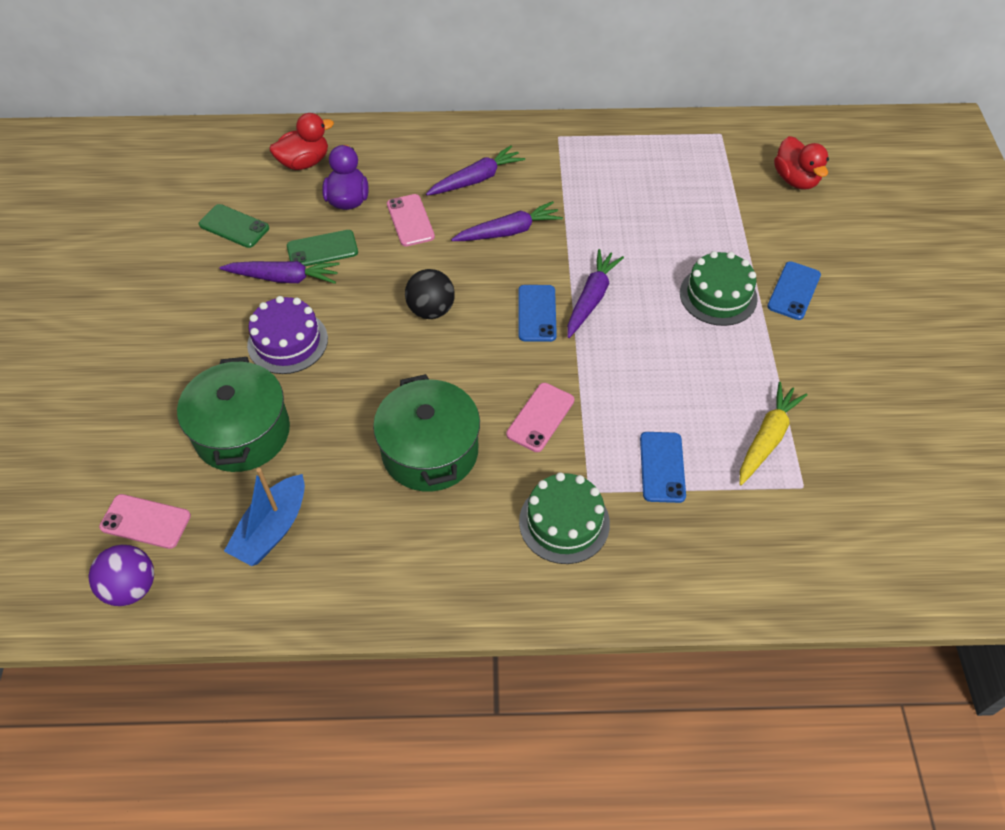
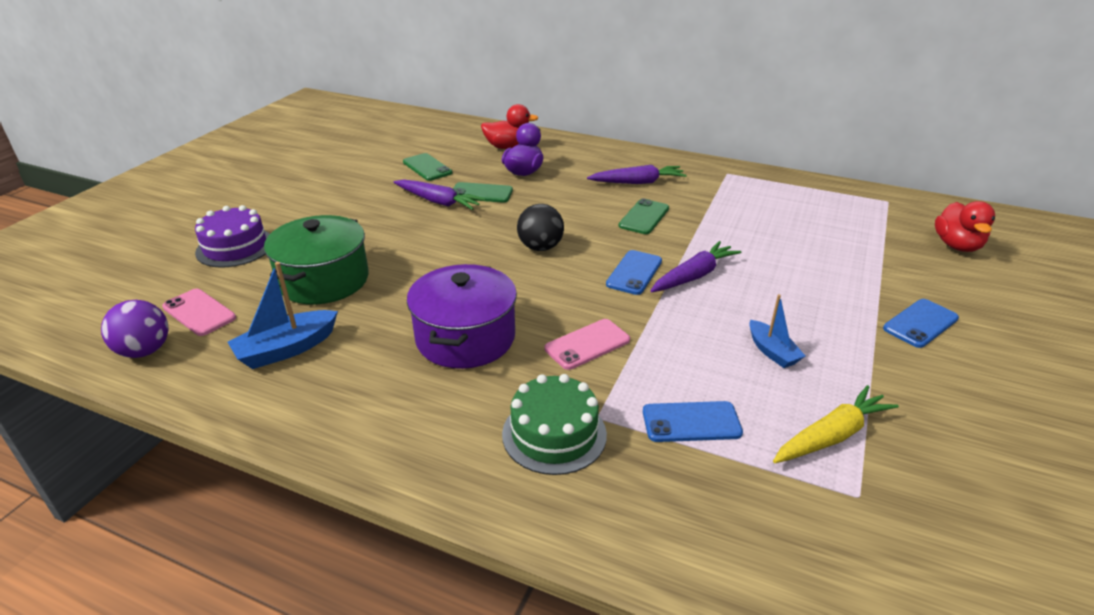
camera: 25 degrees right, 20 degrees down
(287, 342) = (408, 237): purple cake -> purple cake (235, 247)
(410, 220) = (564, 193): pink phone -> none
(430, 451) = (465, 338): green pot -> purple pot
(508, 231) = (644, 217): purple carrot -> green phone
(662, 467) = (691, 422): blue phone -> blue phone turned 60 degrees clockwise
(692, 367) = (772, 351): none -> blue boat
(718, 295) = (829, 306): green cake -> none

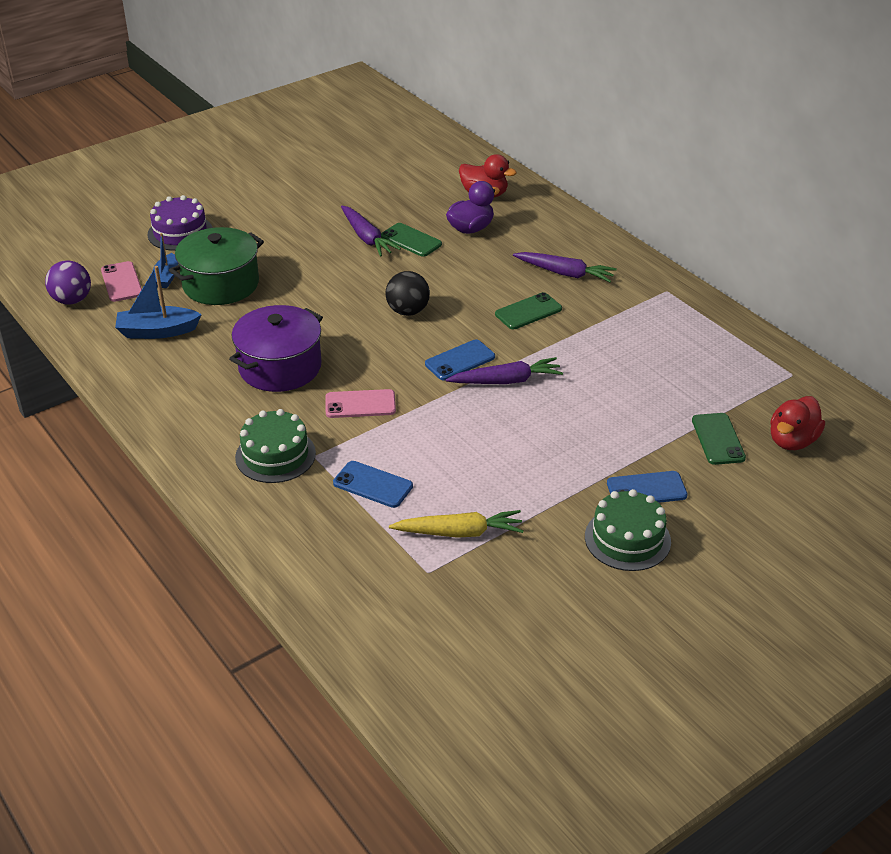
camera: 30 degrees right, 5 degrees up
(427, 167) = (389, 197): green phone -> green phone (718, 439)
(772, 351) = (492, 462): blue boat -> blue boat (166, 277)
(969, 374) = (627, 539): none -> green cake

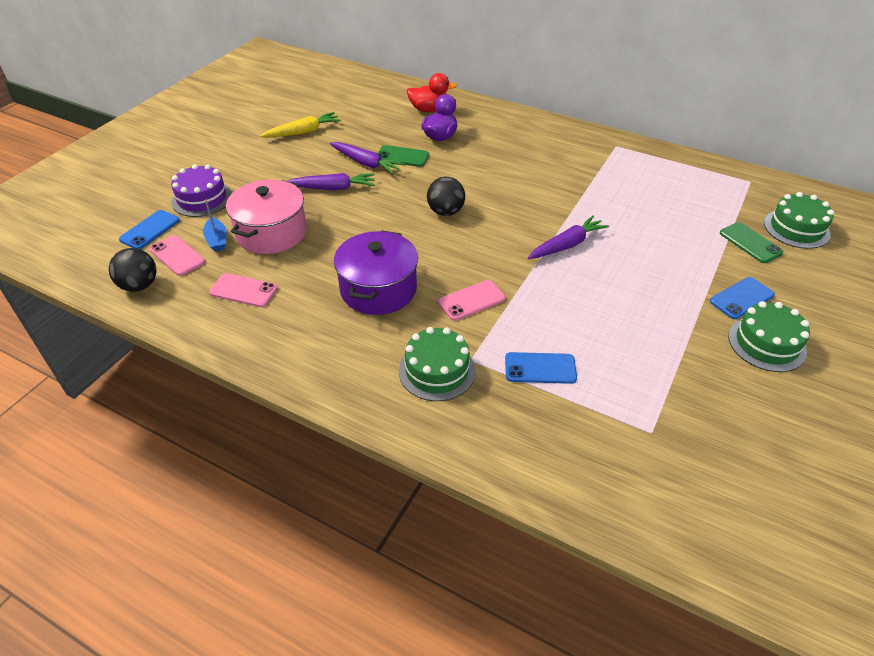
camera: 25 degrees left, 5 degrees up
(72, 300) = (139, 286): purple ball -> black ball
(157, 331) = (243, 290): blue boat -> pink phone
(221, 284) = (271, 233): green pot -> pink pot
(459, 532) = (643, 386): yellow carrot -> yellow carrot (303, 132)
(460, 360) = (518, 239): blue phone -> blue phone (150, 230)
(528, 312) = (536, 187): green phone -> none
(564, 273) = (536, 152): purple carrot -> purple carrot (332, 188)
(792, 441) = (796, 228): red duck -> green cake

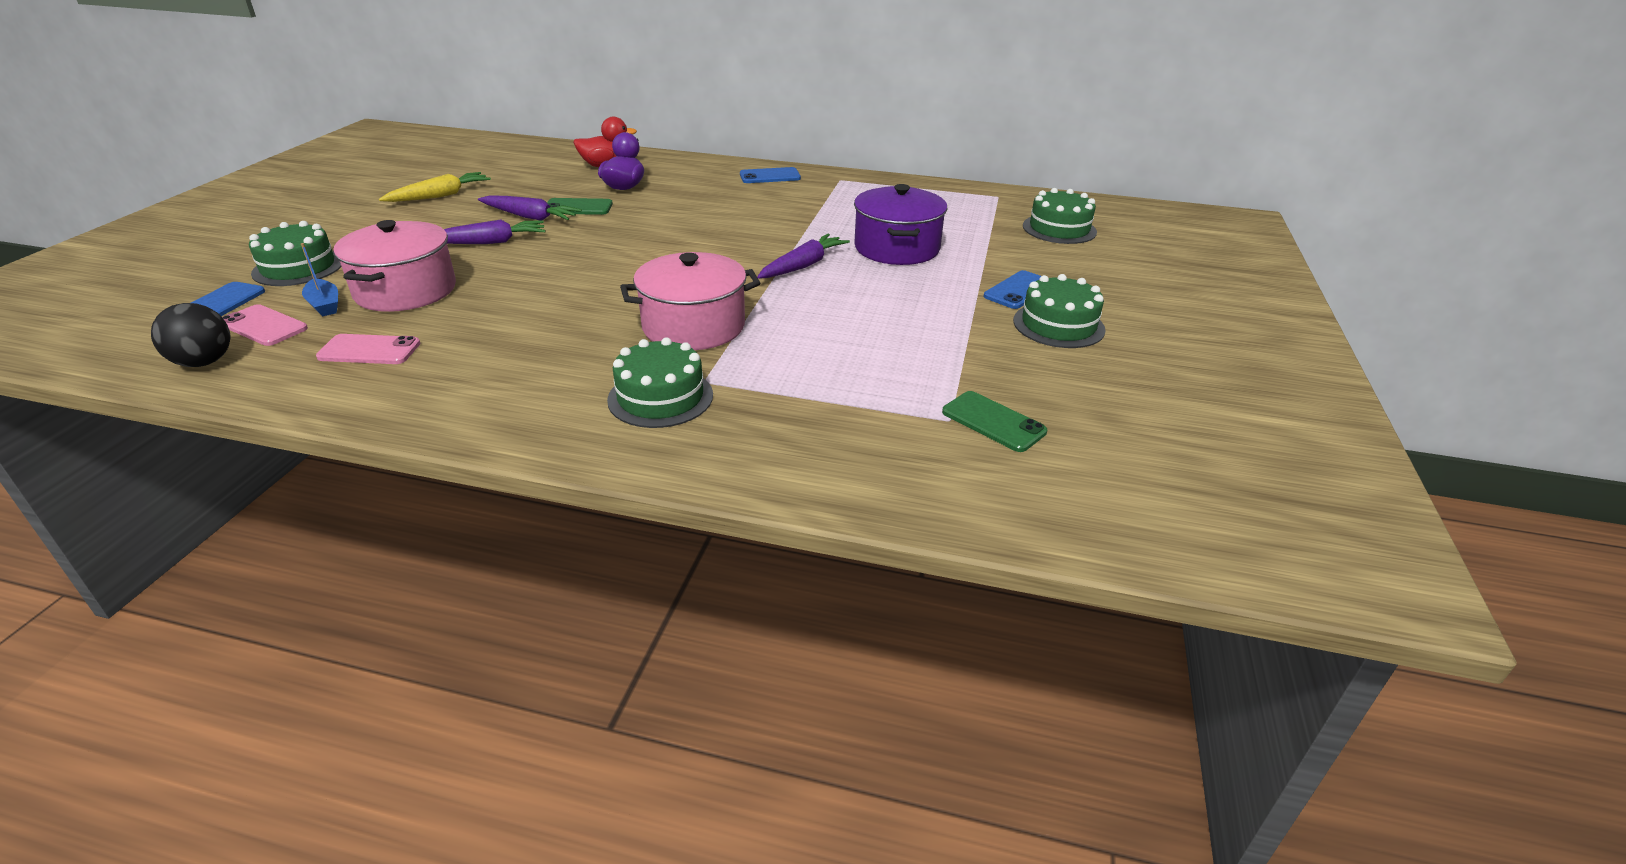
camera: 15 degrees left, 10 degrees down
(202, 199) = (298, 267): purple cake -> green cake
(378, 289) = (566, 329): purple pot -> purple pot (897, 248)
(445, 212) = (644, 251): black ball -> none
(471, 300) = (693, 326): pink phone -> pink pot
(540, 368) = (796, 378): blue phone -> blue phone (770, 176)
(750, 243) = (1013, 245): green phone -> green phone (993, 422)

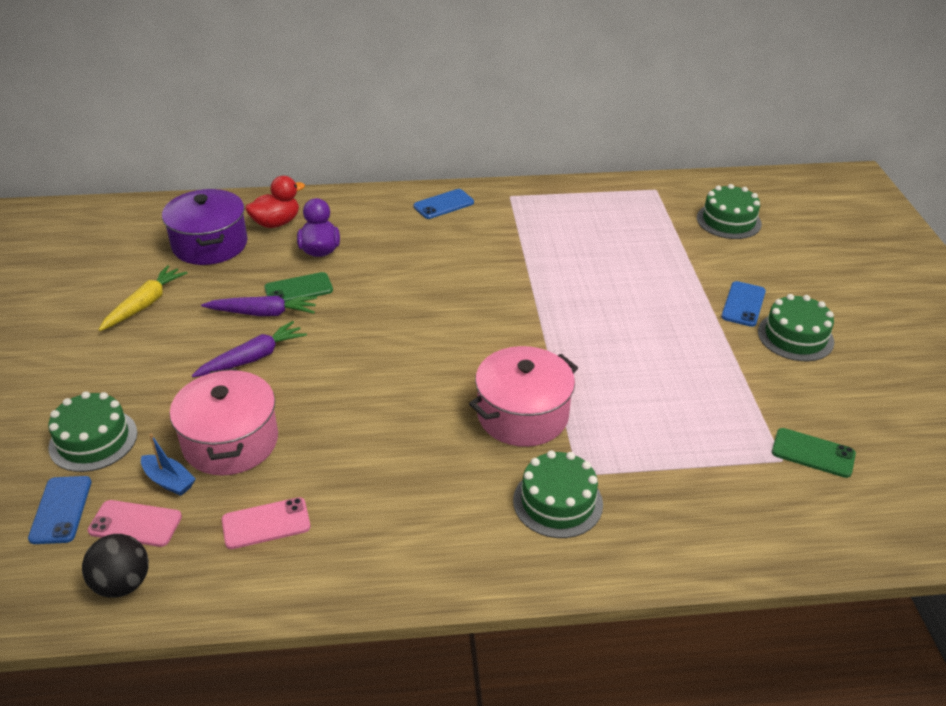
camera: 20 degrees left, 5 degrees up
(803, 266) = (557, 318): purple carrot -> none
(897, 248) = (618, 276): purple pot -> purple pot (210, 244)

